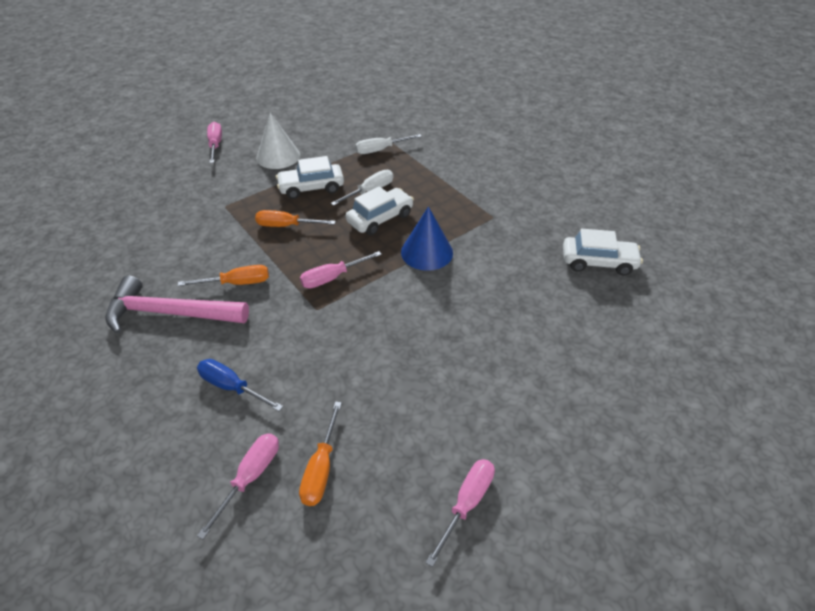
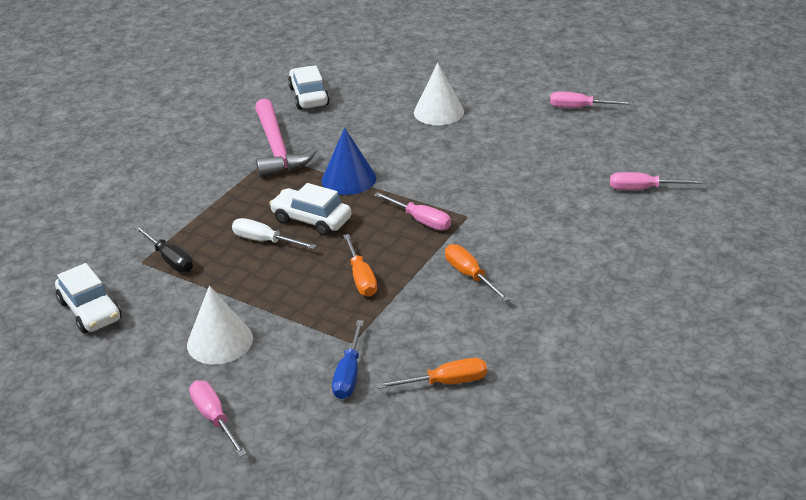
camera: 110 degrees left, 10 degrees down
(170, 313) = (540, 300): pink hammer -> pink hammer (277, 148)
(215, 145) = (214, 418): pink screwdriver -> pink screwdriver turned 90 degrees clockwise
(232, 387) = (583, 227): blue screwdriver -> blue screwdriver (349, 374)
(311, 188) = (279, 286): white car -> white car (90, 310)
(321, 468) = (608, 164): orange screwdriver -> orange screwdriver (446, 382)
(380, 150) = (170, 259): white screwdriver -> black screwdriver
(521, 352) = (438, 112): none -> white cone

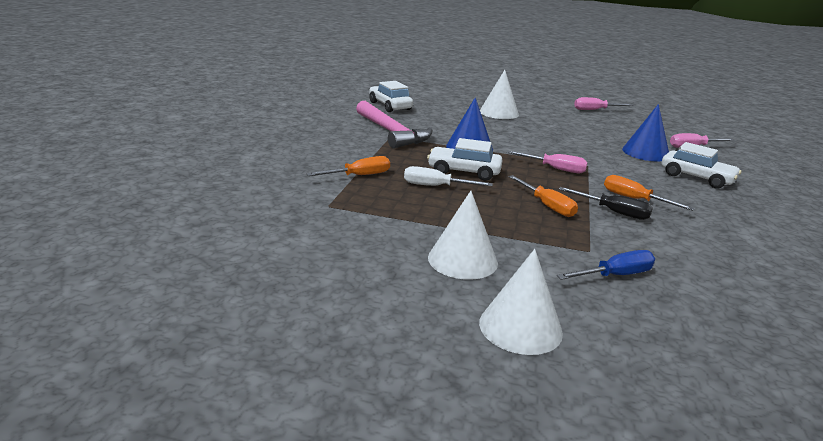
camera: 20 degrees left, 10 degrees down
(90, 310) = (302, 245): white car -> white car (696, 178)
(170, 259) = (356, 202): black screwdriver -> black screwdriver (613, 212)
(214, 418) = (520, 327): pink screwdriver -> white cone
(349, 374) = (615, 275): blue screwdriver -> blue screwdriver turned 105 degrees counterclockwise
(446, 382) = (708, 273): orange screwdriver -> orange screwdriver (359, 176)
(565, 197) = (645, 152): none -> blue cone

